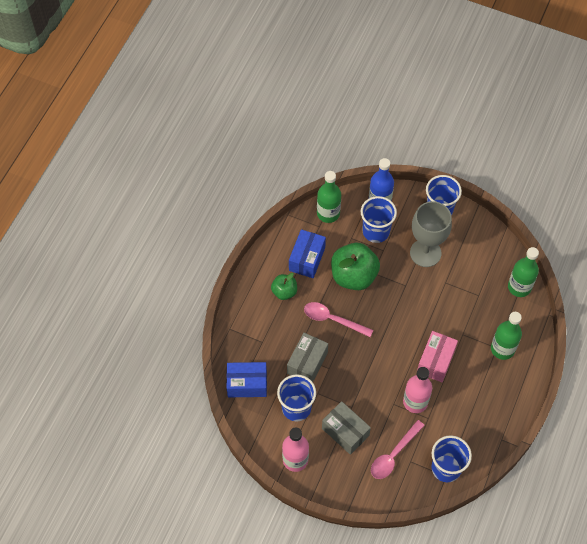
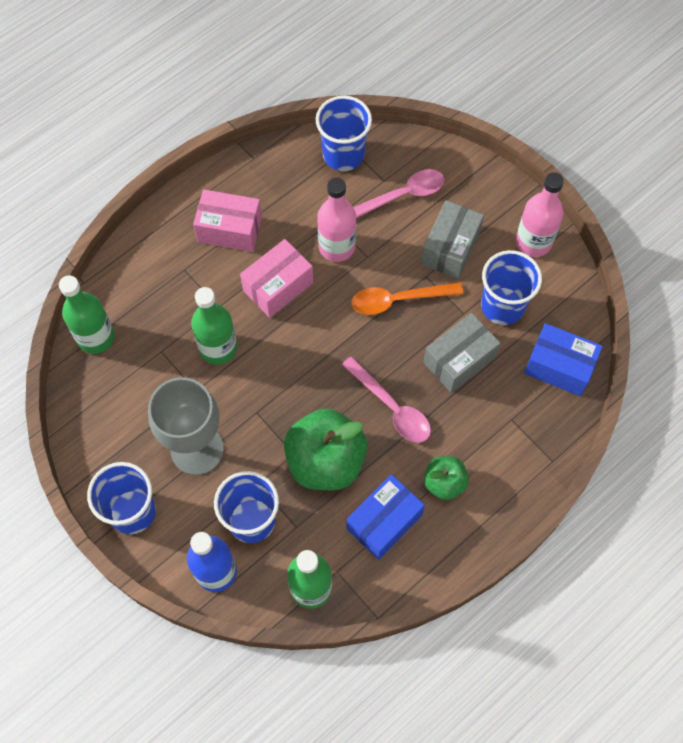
camera: 155 degrees left, 5 degrees up
(345, 432) = (450, 248): grey box -> grey box turned 45 degrees clockwise
(360, 384) = (398, 300): none -> orange spoon
(486, 384) = (230, 230): none -> pink box
(502, 349) = (178, 264): green bottle -> green bottle (218, 348)

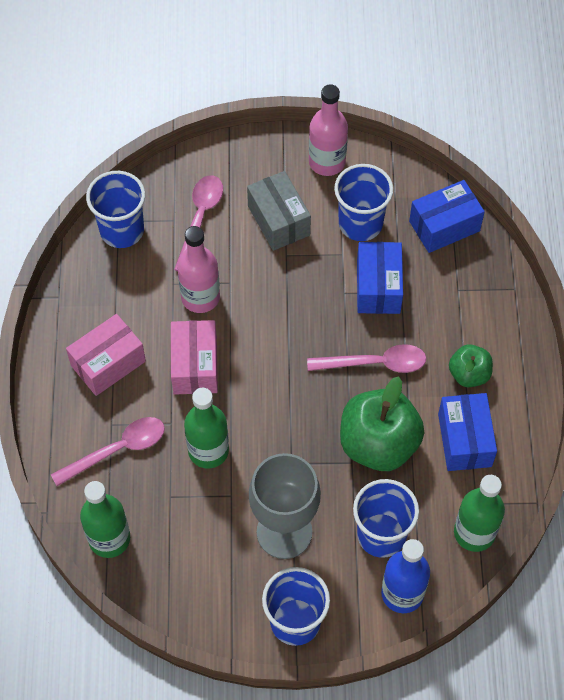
camera: 50 degrees left, 5 degrees down
(168, 289) = (117, 450): none -> pink spoon
(398, 300) = (288, 289): orange spoon -> none
(459, 360) = (378, 287): grey box -> blue box

